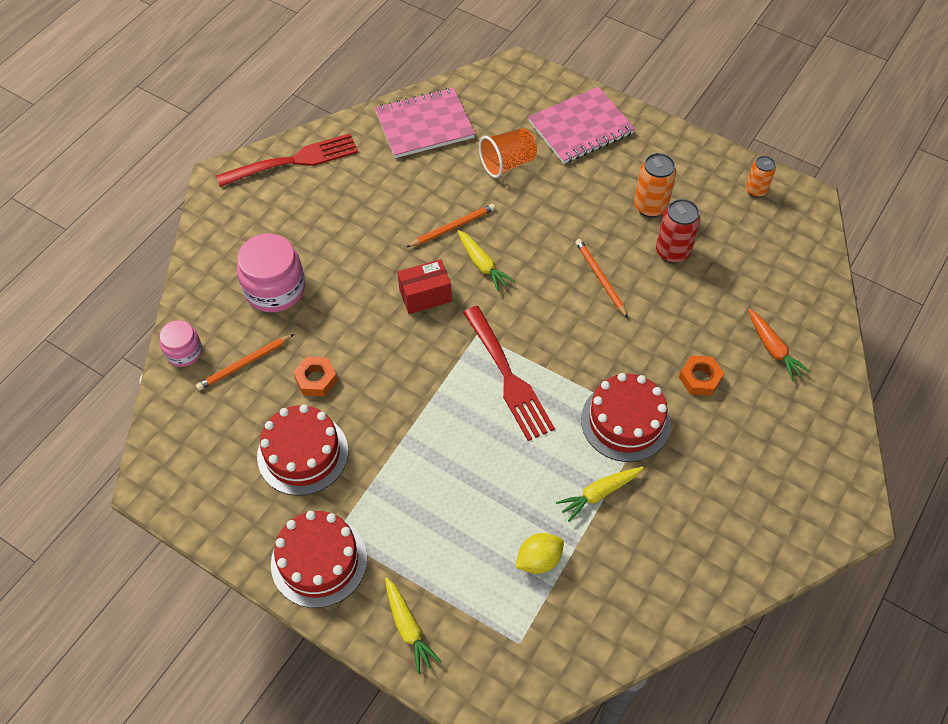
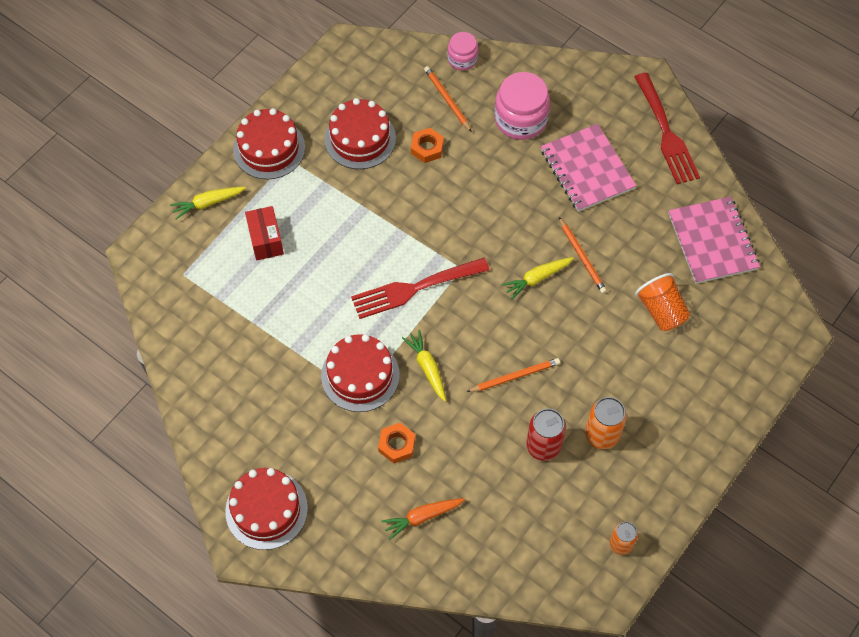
camera: 95 degrees right, 5 degrees up
(425, 296) = (505, 230): red box -> red box (266, 240)
(539, 560) = (245, 294): yellow lemon -> none
(581, 128) = (710, 384): pink notebook -> pink notebook (587, 169)
(599, 494) = (295, 345): yellow carrot -> yellow carrot (427, 367)
(805, 499) = (266, 509): none -> red cake

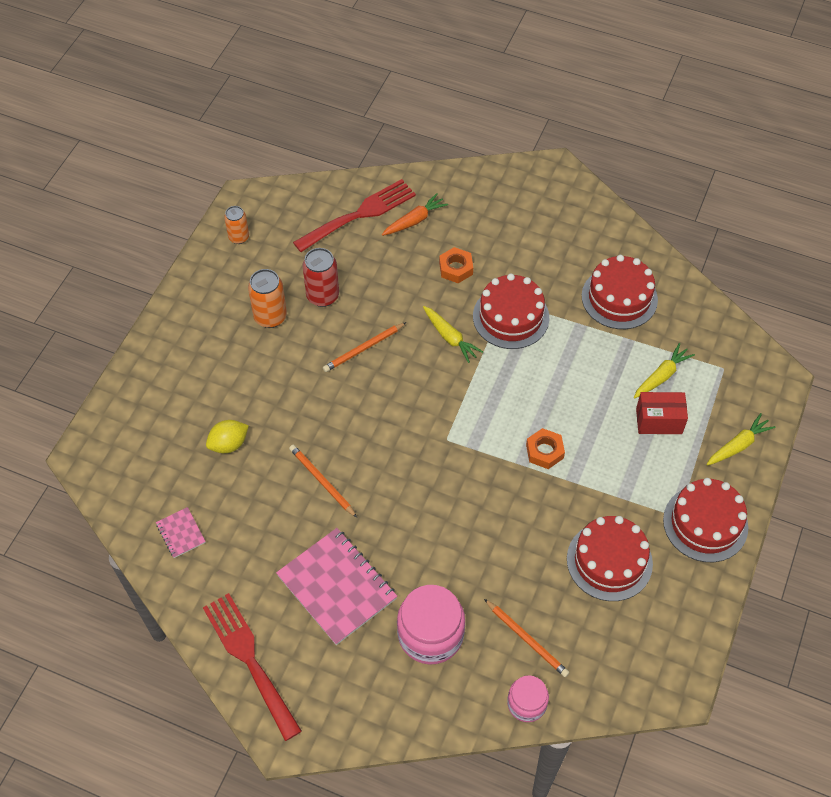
camera: 165 degrees right, 5 degrees down
(266, 240) = (659, 421): red box -> red box turned 60 degrees counterclockwise
(266, 509) = (548, 198): red cake -> red cake (619, 298)
(414, 288) = (487, 408): red fork -> red fork (359, 215)
(427, 148) = (528, 568): orange nut -> orange nut (544, 451)
(537, 278) = (365, 447): yellow carrot -> yellow carrot (661, 376)
(661, 311) = (229, 444): orange cup -> yellow lemon
(712, 241) = (180, 533): pink notebook -> pink notebook, size x0.46

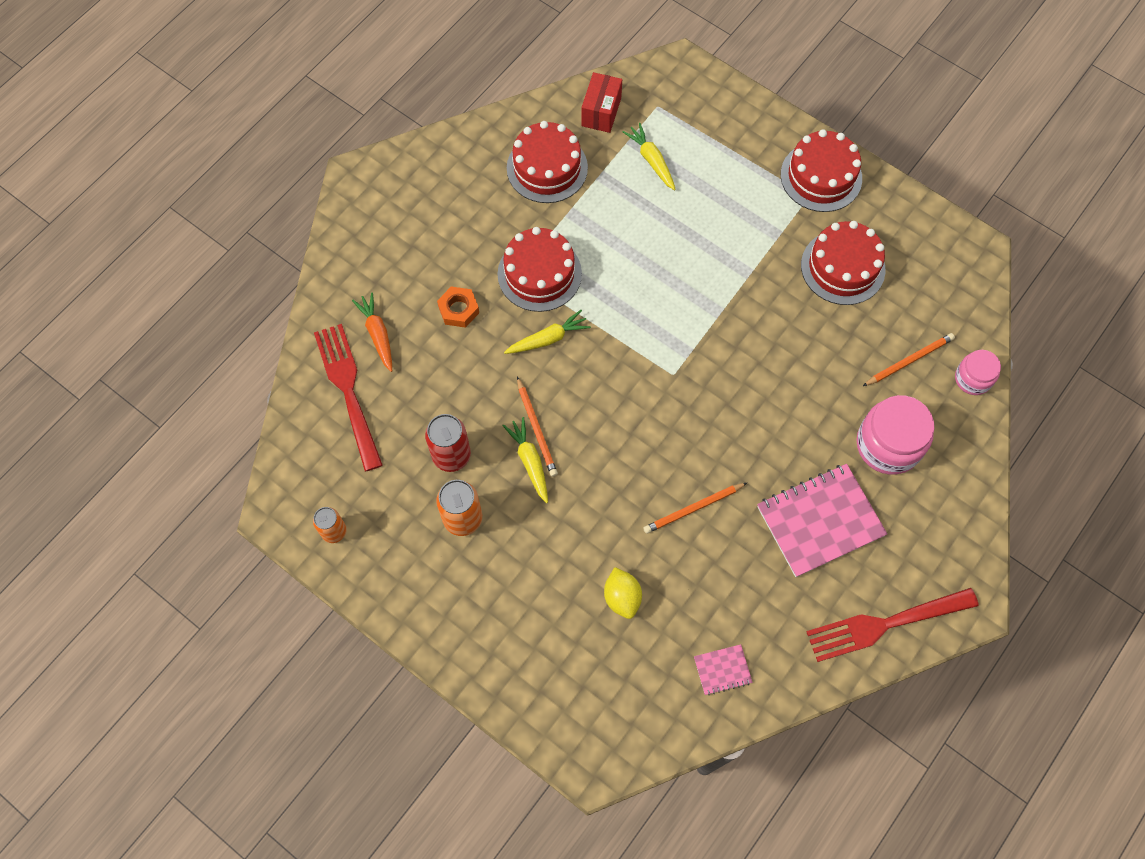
camera: 75 degrees left, 10 degrees up
(544, 451) = (710, 288): orange nut -> none
(659, 421) = (702, 179): red box -> red box (601, 112)
(738, 445) = (745, 123): yellow carrot -> yellow carrot (529, 461)

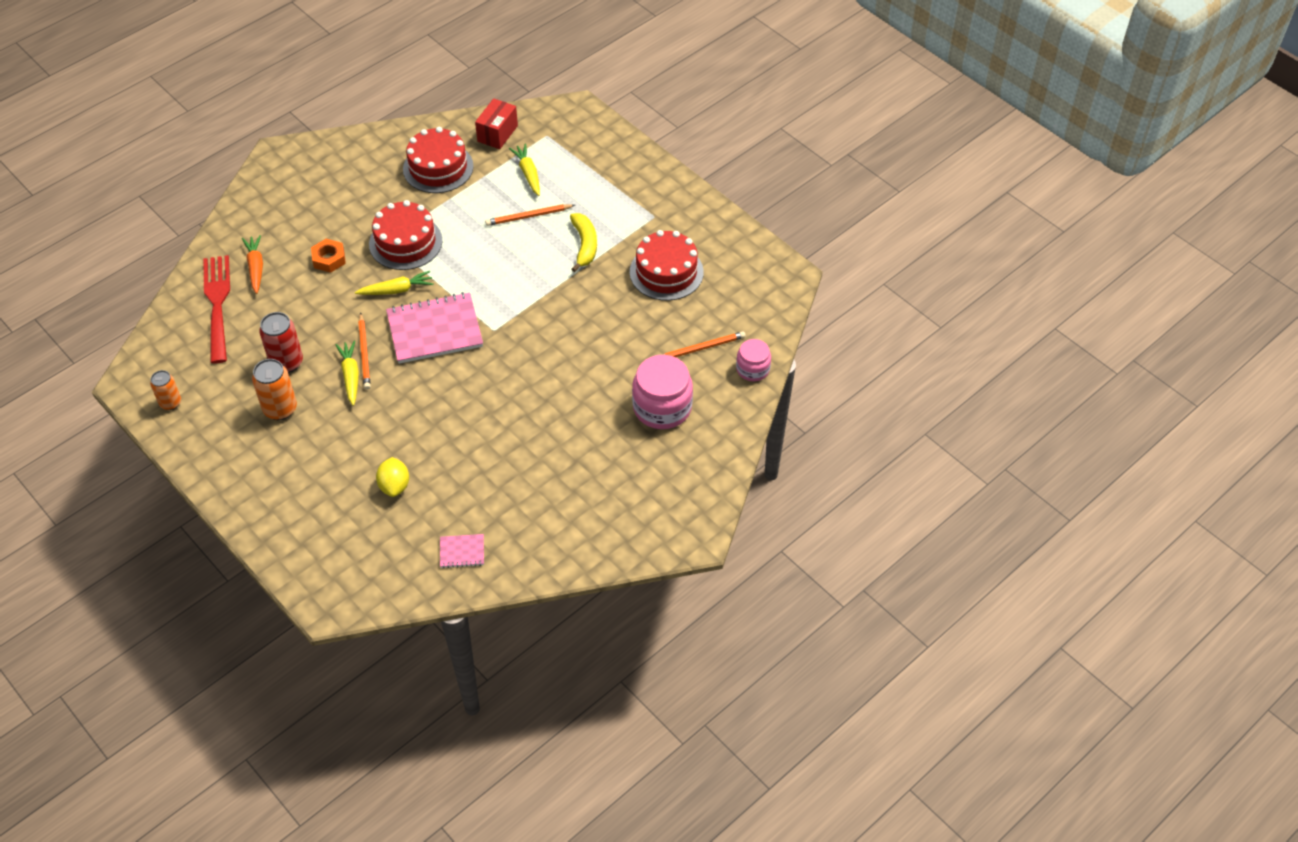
camera: 10 degrees right, 15 degrees down
(693, 509) = (477, 430): orange pencil -> orange pencil (528, 216)
(742, 246) = (584, 245): none -> yellow banana
(820, 521) = (583, 455): pink notebook -> pink notebook (434, 330)
(821, 176) = (670, 204): red cake -> none
(885, 624) = (614, 539): red fork -> none

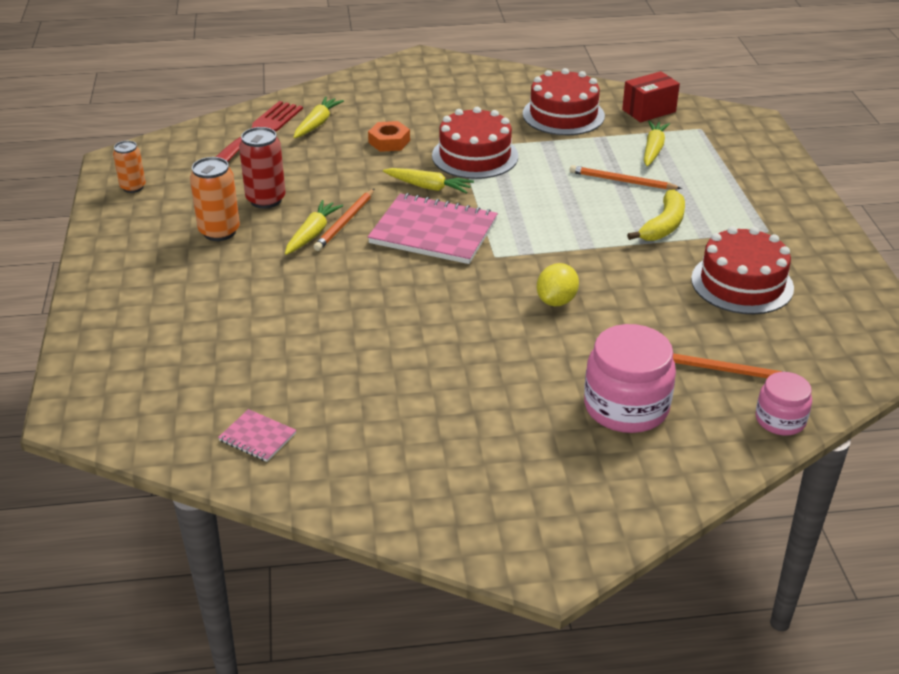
camera: 35 degrees right, 15 degrees down
(255, 267) = (317, 124): orange carrot -> yellow carrot
(394, 486) = (254, 342): yellow lemon -> yellow lemon (556, 301)

